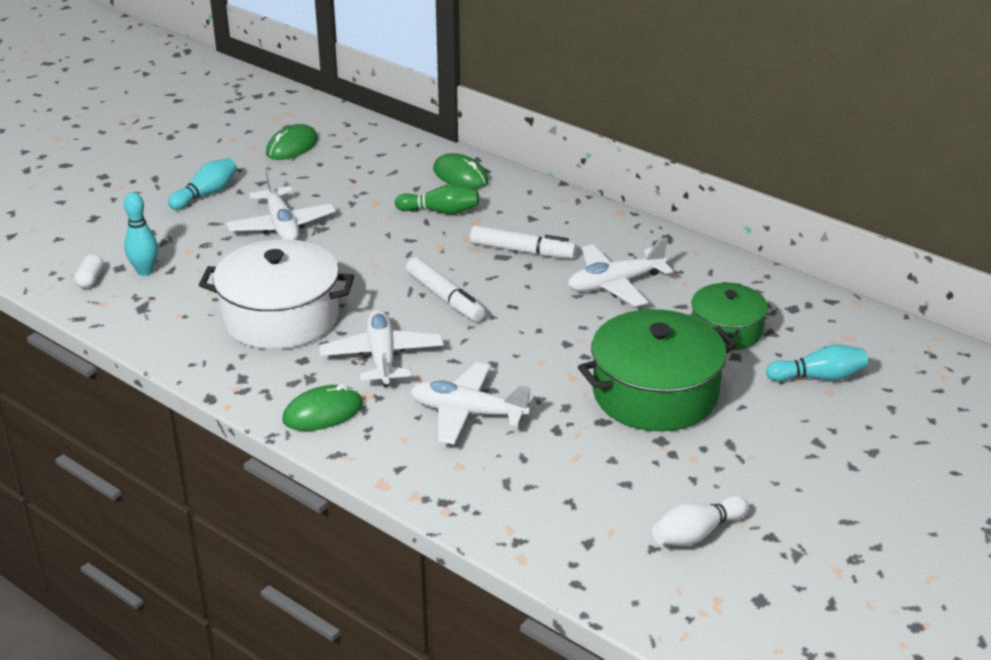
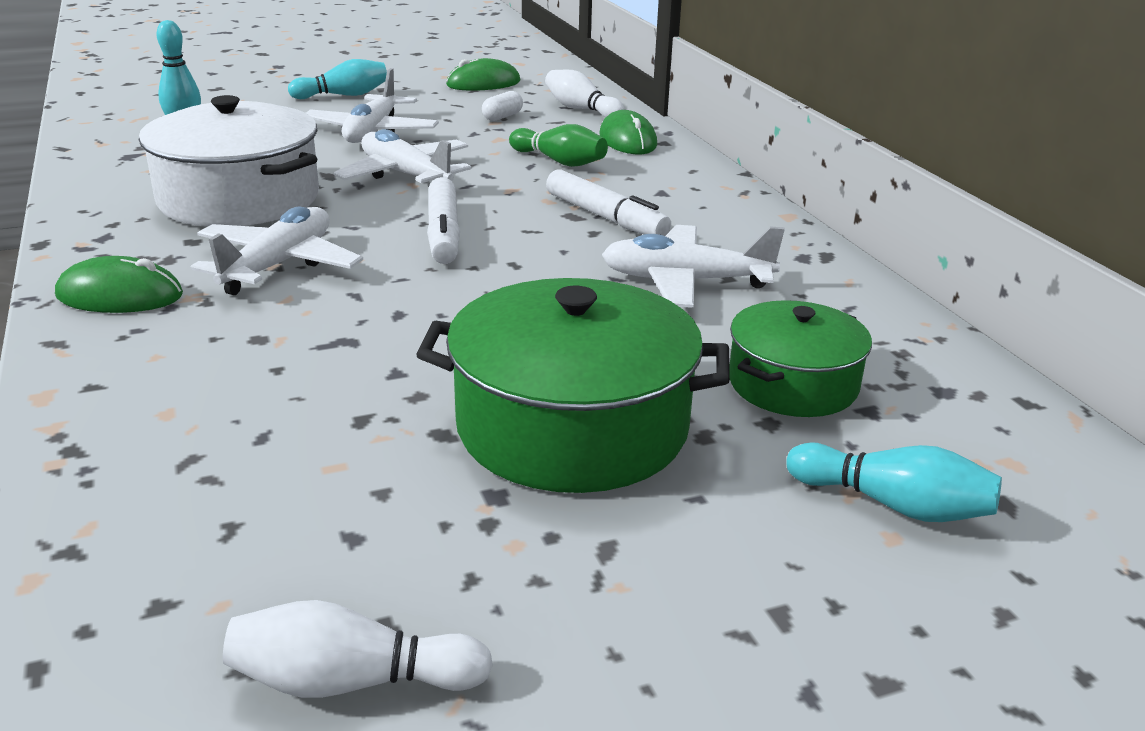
camera: 30 degrees right, 5 degrees down
(90, 279) = (128, 125): white capsule -> white capsule (502, 117)
(395, 153) = (581, 109): none -> white bowling pin
(468, 413) = (279, 355): white plane -> white plane (406, 175)

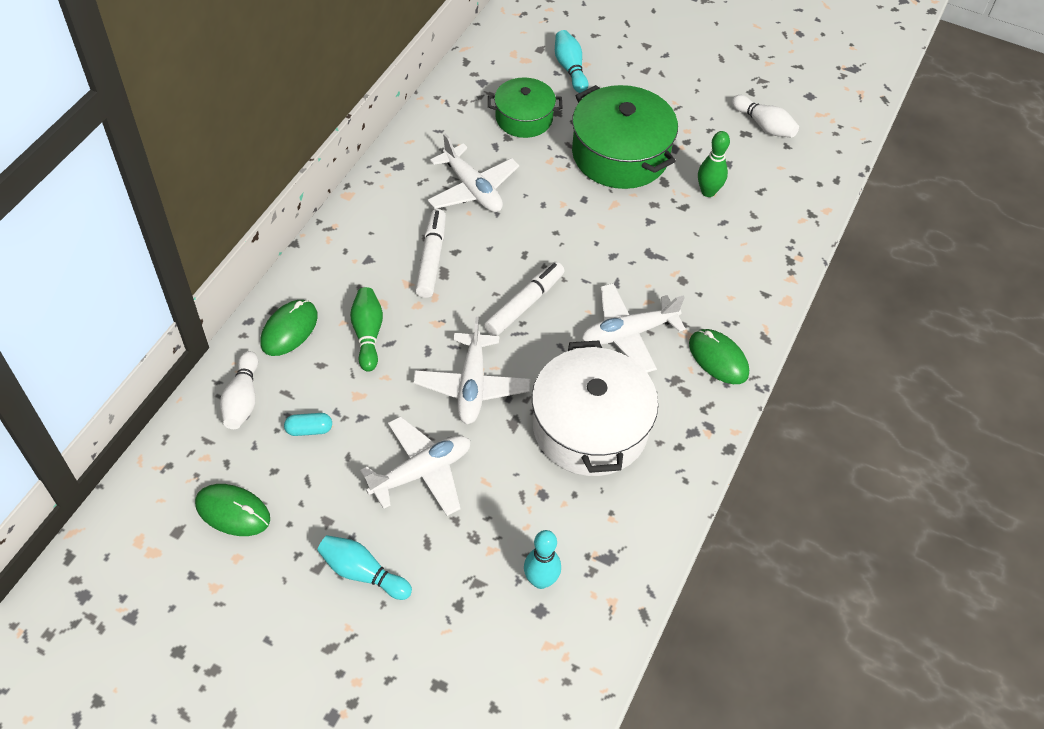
camera: 135 degrees left, 25 degrees up
(341, 464) = (708, 192): none -> green bowling pin
(502, 117) = (309, 429): white capsule -> turquoise capsule

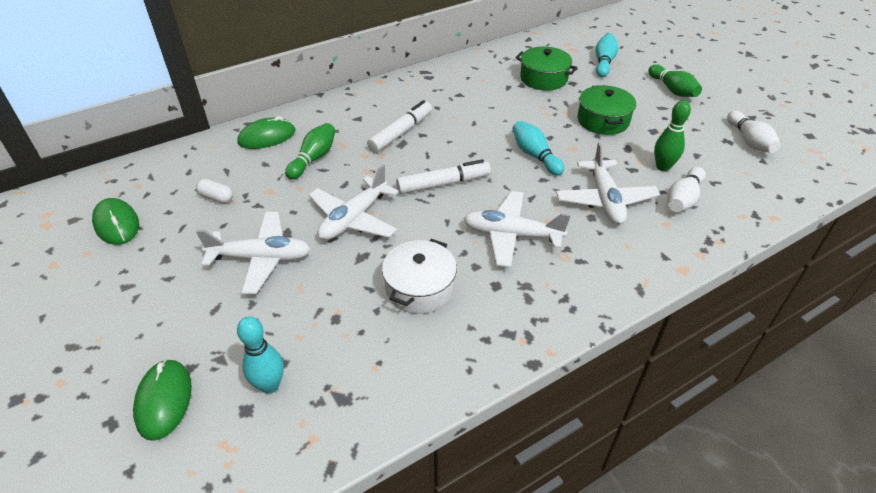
camera: 35 degrees right, 10 degrees down
(243, 399) = (196, 163): white bowling pin -> white bowling pin (683, 199)
(309, 429) = (216, 197): turquoise capsule -> white capsule
(362, 573) = (149, 306): turquoise bowling pin -> turquoise bowling pin (535, 155)
(472, 189) = (469, 104): white plane -> white plane (605, 200)
(590, 427) = (420, 288): white pot -> white pot, size x0.60
(620, 154) = (603, 120): green pot -> green pot, size x0.60
(660, 83) = (672, 90): none -> green bowling pin
(718, 358) = (579, 286): green mouse -> green mouse (164, 400)

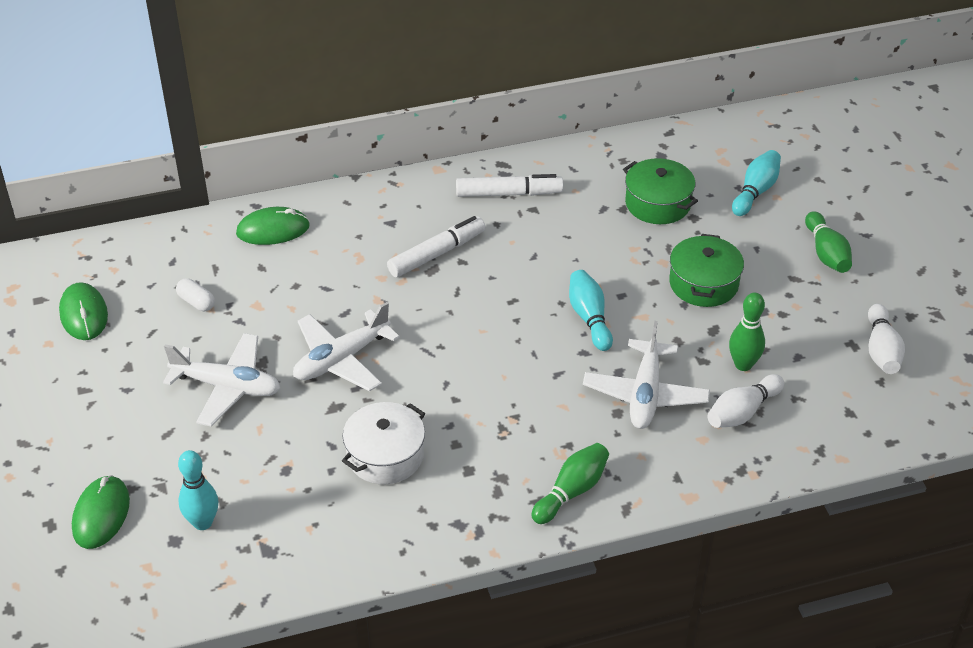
camera: 15 degrees right, 0 degrees up
(313, 159) = (319, 271): green bowling pin -> green bowling pin (571, 491)
(443, 184) = (460, 335): white marker -> white marker (508, 193)
(512, 235) = (512, 416): white plane -> none

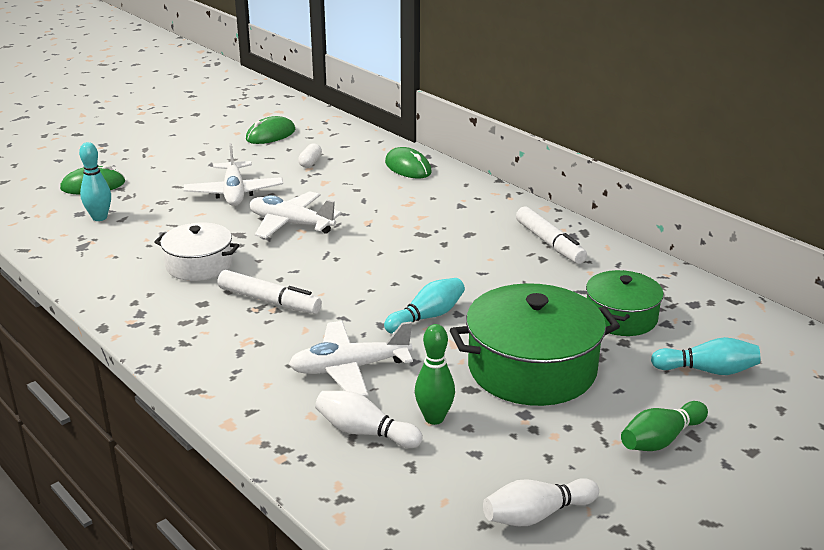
camera: 65 degrees right, 15 degrees down
(436, 254) = (442, 231): white marker -> white marker (269, 301)
(571, 491) = (202, 357): green bowling pin -> none
(703, 283) = (532, 368): green pot -> green pot, size x1.66

